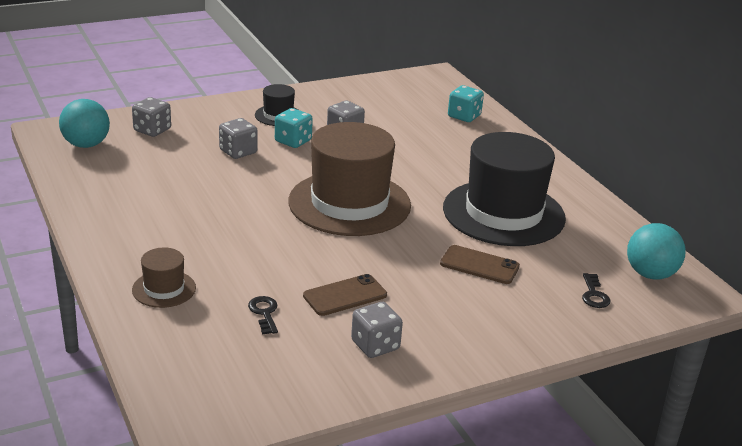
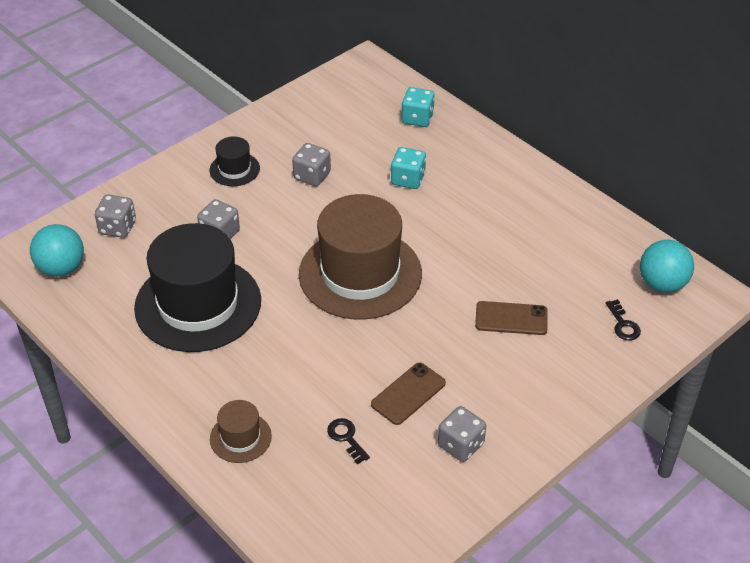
camera: 15 degrees left, 15 degrees up
(293, 141) = (267, 203): turquoise dice -> turquoise dice (408, 179)
(503, 213) = (506, 244): black hat -> black hat (198, 304)

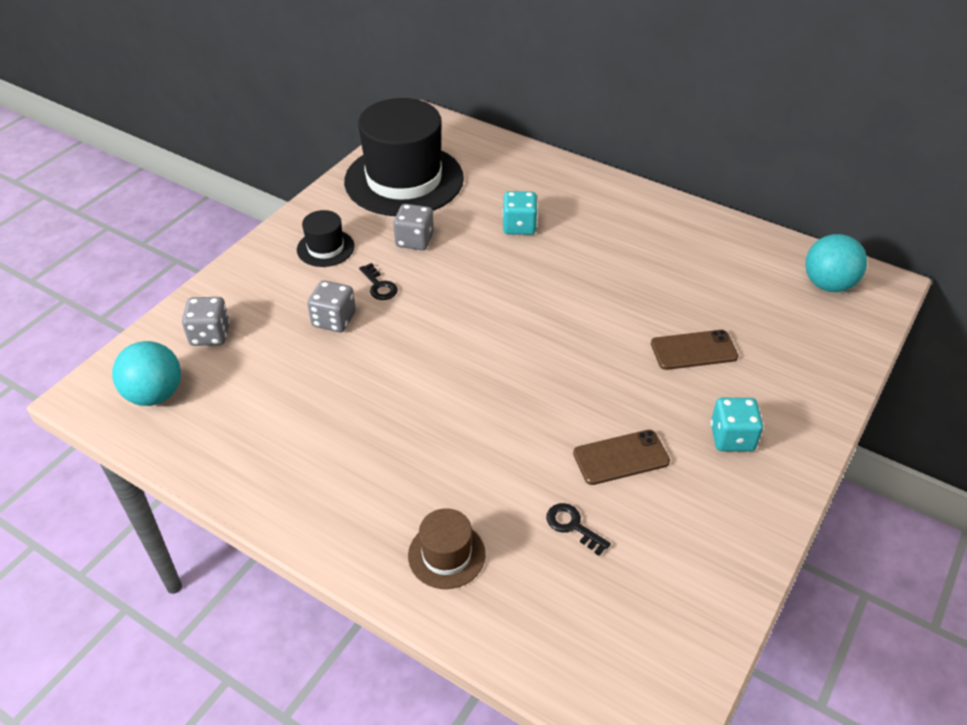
camera: 15 degrees left, 0 degrees up
(198, 304) = (336, 404): black hat -> black hat (404, 180)
(360, 274) = (510, 334): brown hat -> none
(408, 394) = (621, 457): brown phone -> brown phone turned 45 degrees clockwise
(417, 118) = (503, 165): turquoise dice -> turquoise dice (732, 437)
(460, 445) = (706, 504): grey dice -> none
(623, 324) = (811, 333): black key -> black key (379, 286)

